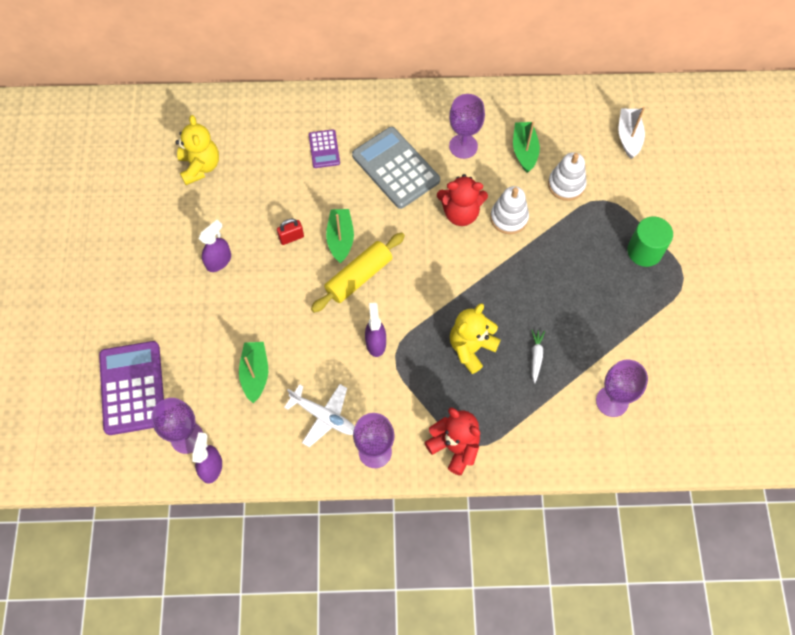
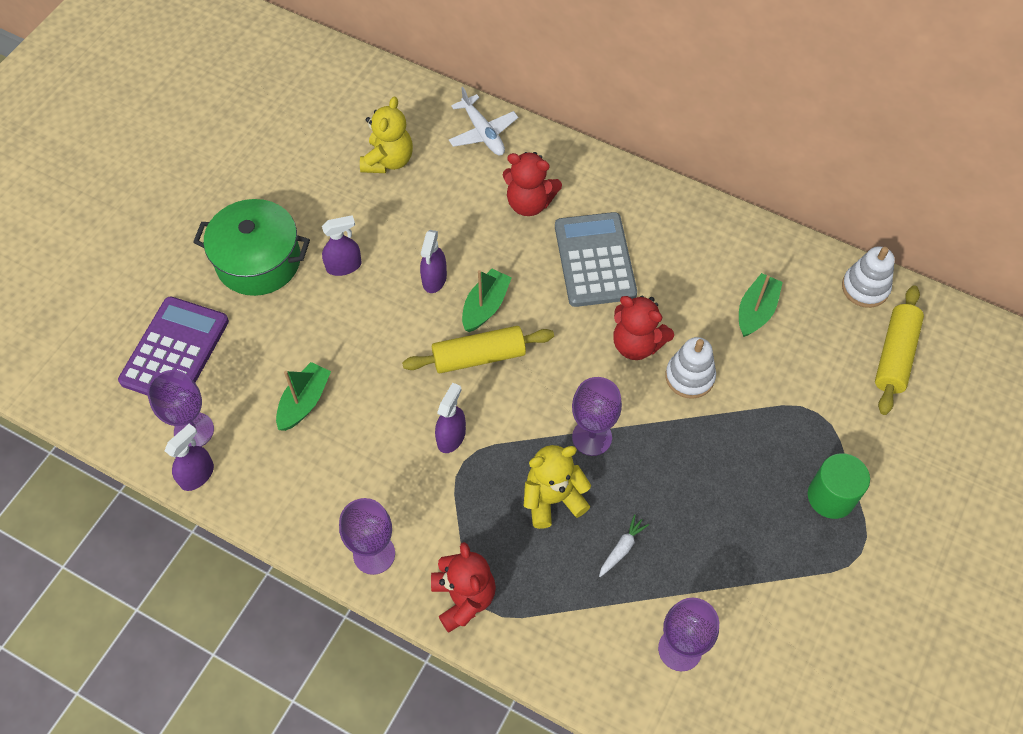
camera: 30 degrees right, 5 degrees down
(151, 289) = (258, 261): none -> green pot
(291, 237) = (434, 279): red padlock -> purple spray bottle
(323, 416) = (345, 485): white plane -> white plane (483, 132)
(324, 149) = (529, 203): purple calculator -> red teddy bear
(463, 146) = (687, 272): purple goblet -> purple goblet (592, 437)
(566, 185) = (782, 373): white stacking toy -> white stacking toy (865, 288)
(628, 137) = (895, 355): white boat -> yellow rolling pin

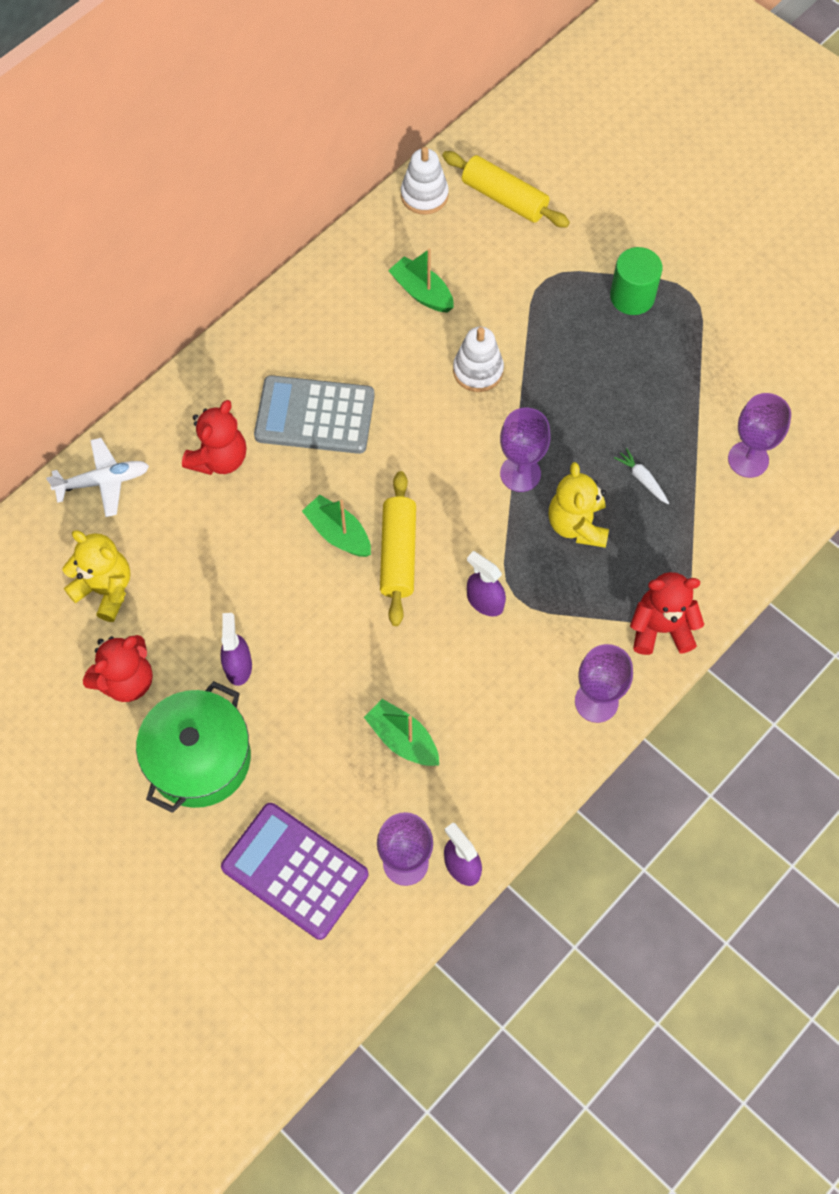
camera: 75 degrees left, 5 degrees up
(434, 279) = (287, 576): purple spray bottle -> none
(637, 344) = (427, 405): red teddy bear -> red teddy bear (126, 680)

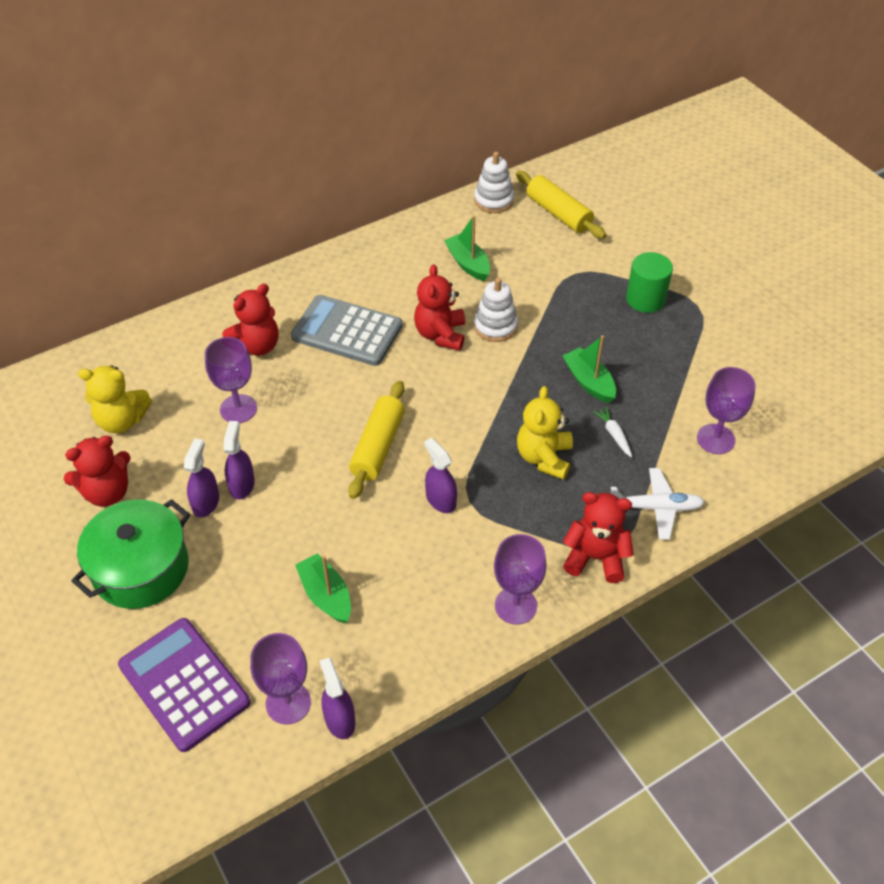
camera: 15 degrees right, 15 degrees down
(103, 482) = (156, 343): white plane -> white plane (656, 508)
(105, 590) = (122, 420): yellow teddy bear -> yellow teddy bear turned 135 degrees clockwise
(269, 635) = (242, 485): none -> purple spray bottle
(338, 533) = (332, 420): green boat -> green boat (589, 382)
(420, 396) = (440, 334): none -> red teddy bear
(520, 473) = (506, 408): purple goblet -> purple goblet (238, 409)

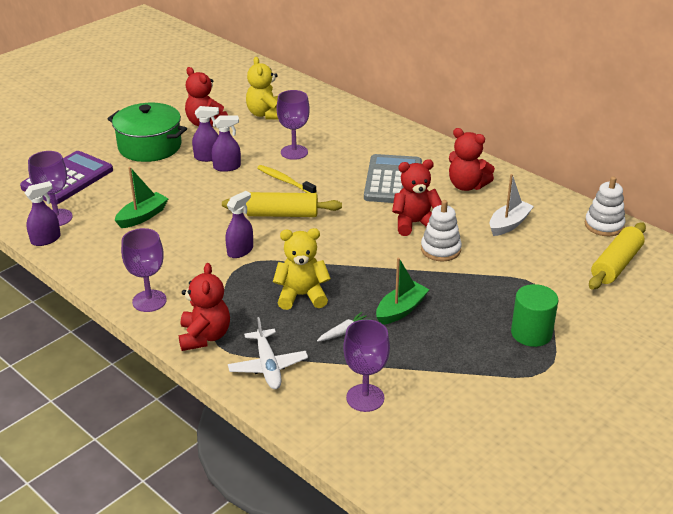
camera: 75 degrees right, 15 degrees down
(256, 346) = (357, 147): red teddy bear -> red teddy bear (466, 186)
(303, 430) = (285, 181): none -> yellow toothbrush
(468, 264) = (509, 224): green boat -> white boat

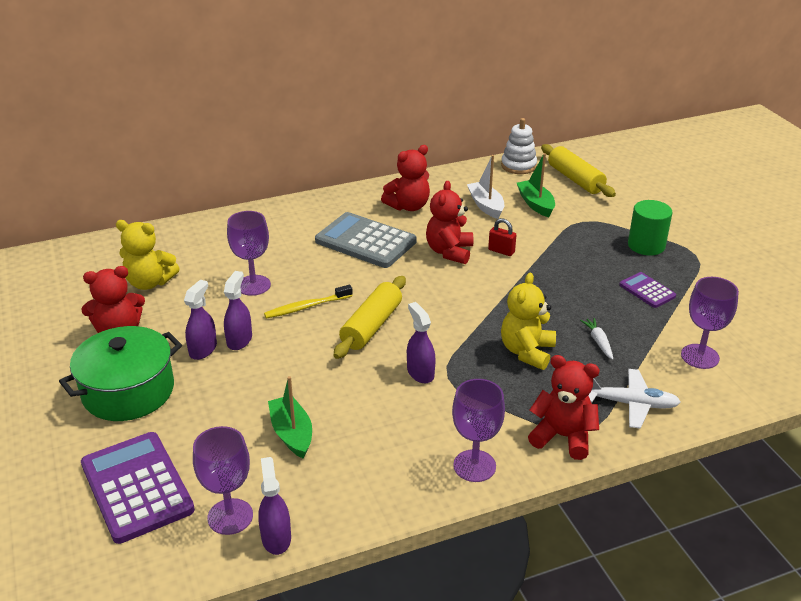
camera: 65 degrees left, 0 degrees up
(401, 310) = (581, 300): green boat -> green boat (535, 204)
(440, 249) = (501, 251): white stacking toy -> red padlock
(449, 347) = (647, 290): none -> purple calculator

